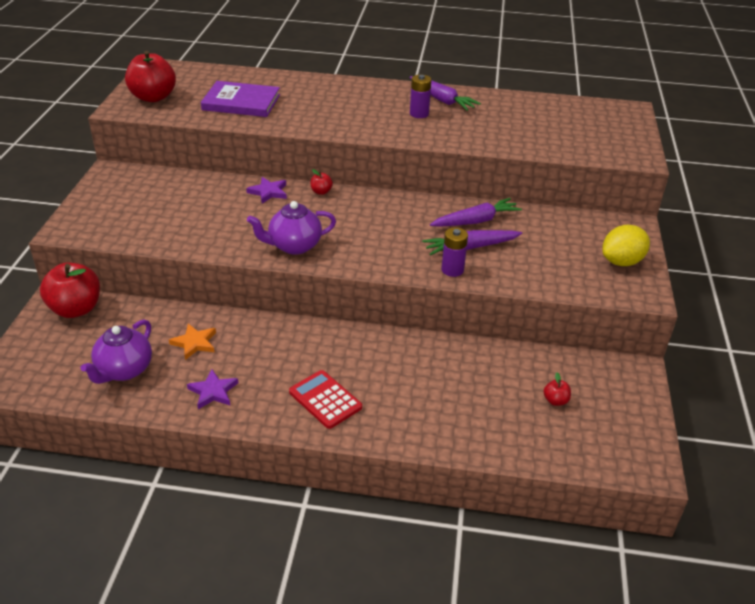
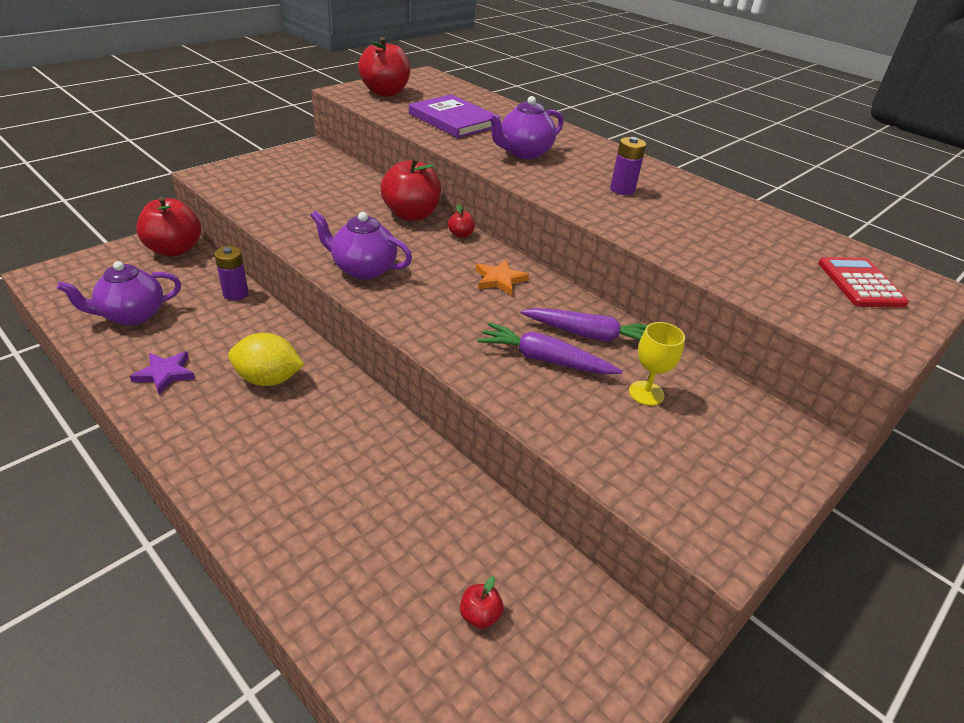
camera: 35 degrees right, 0 degrees up
(194, 343) = (214, 323): orange star -> orange star (499, 280)
(268, 192) = (411, 214): purple star -> red apple
(325, 400) = (241, 443): red calculator -> red calculator (860, 283)
(326, 111) = (524, 153): none -> purple teapot
(442, 100) = (670, 187): purple carrot -> none
(452, 270) = (490, 372): purple battery -> purple battery (235, 294)
(539, 239) = (646, 393): none -> yellow goblet
(621, 262) = (735, 481): yellow lemon -> yellow lemon (268, 379)

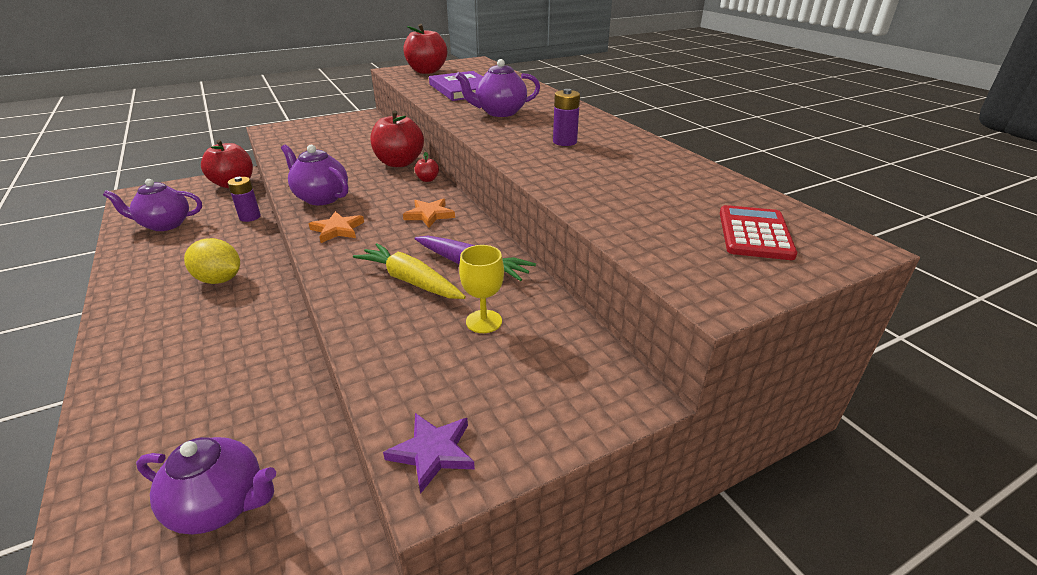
camera: 20 degrees right, 5 degrees down
(165, 374) = (150, 267): purple star -> purple star (433, 452)
(418, 308) = (337, 229): none -> orange star
(480, 615) = (221, 505): red apple -> purple teapot
(544, 359) = (410, 281): purple carrot -> yellow carrot

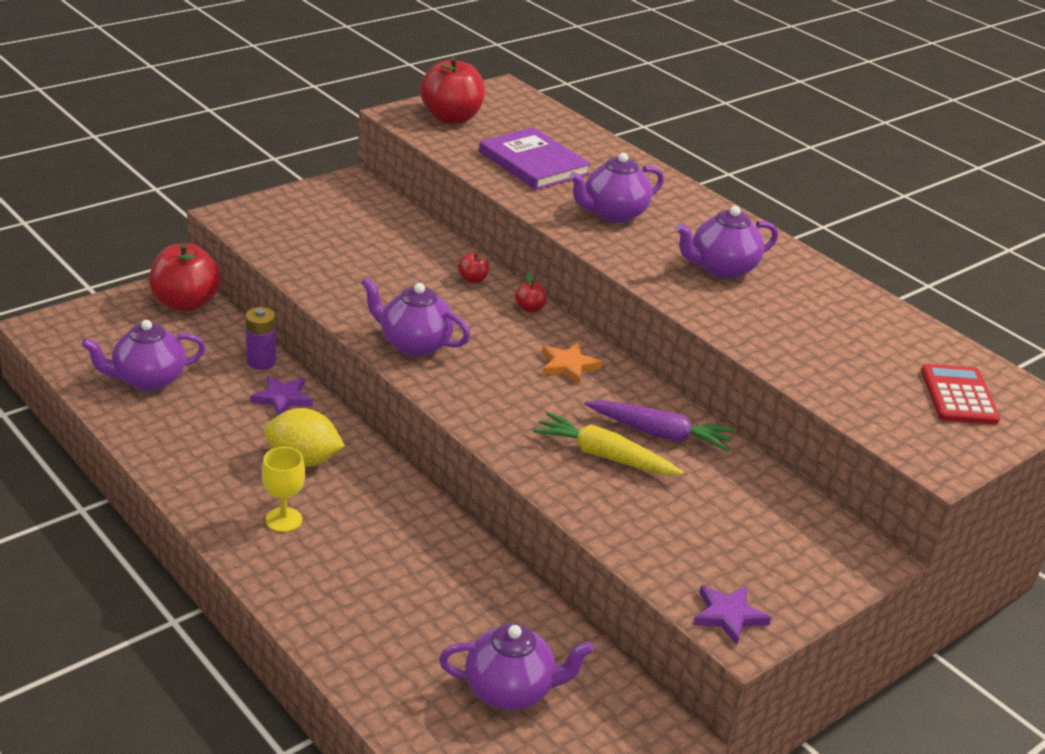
camera: 15 degrees left, 0 degrees up
(243, 239) = (282, 398): none -> purple star
(337, 229) = (473, 392): orange star -> none
(399, 163) = (473, 279): red apple -> red apple, size x0.44
(484, 321) = (707, 497): yellow goblet -> yellow goblet (283, 520)
(564, 142) = (721, 269): purple battery -> purple teapot

